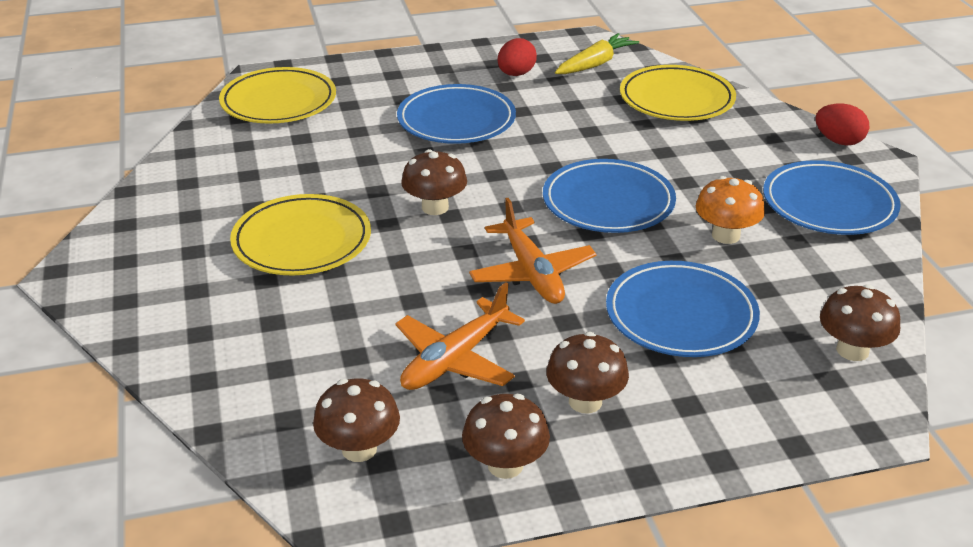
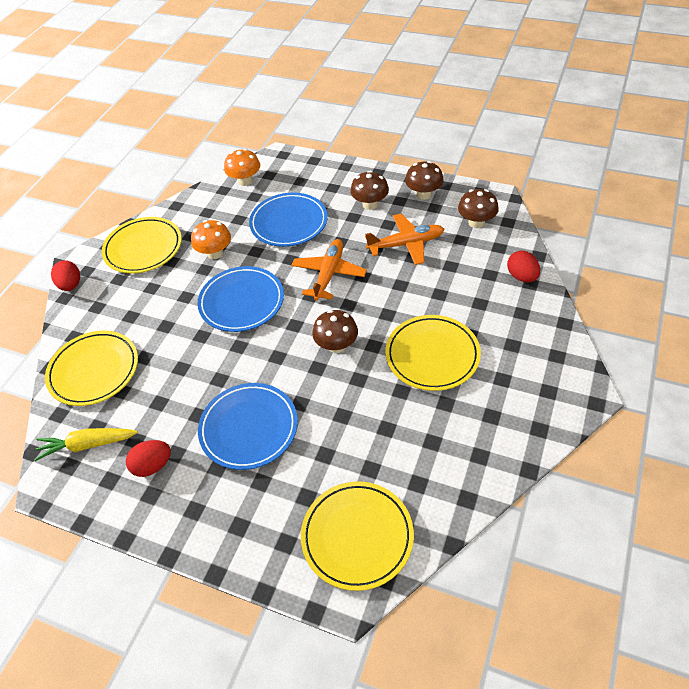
camera: 140 degrees left, 15 degrees up
(223, 384) = (521, 277): none -> red egg
(829, 204) = (143, 248): blue plate -> yellow plate
(852, 350) = (245, 181): brown mushroom -> orange mushroom

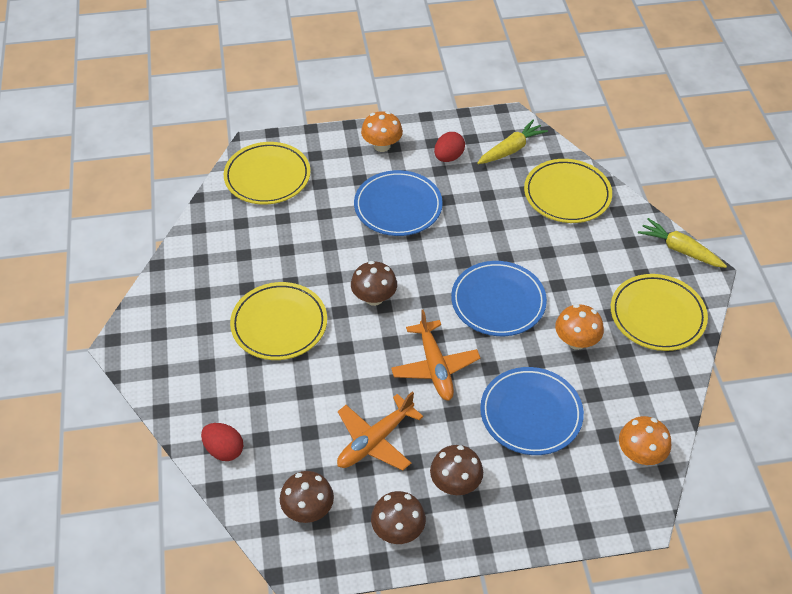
camera: 145 degrees right, 0 degrees up
(71, 285) = (680, 250): red egg -> yellow carrot
(205, 518) = (382, 146): none -> orange mushroom

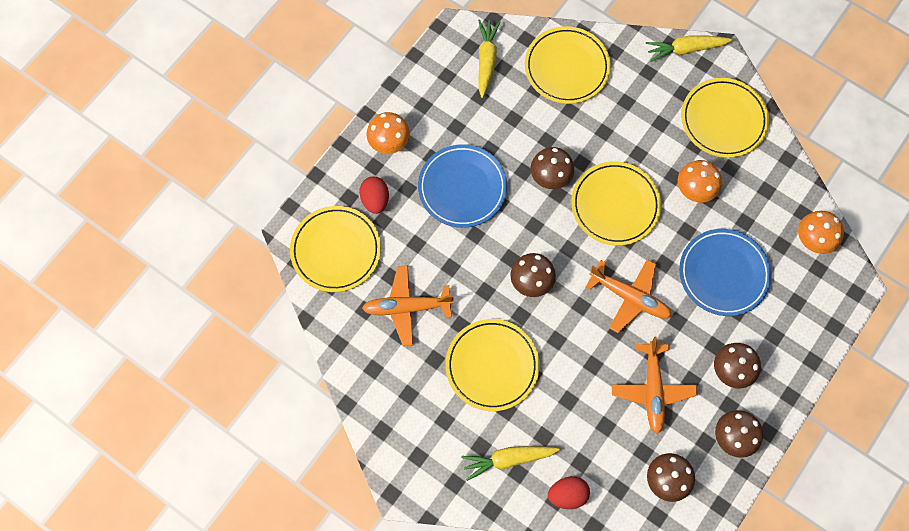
camera: 45 degrees left, 20 degrees up
(214, 390) = (509, 459): none -> yellow carrot
(269, 243) = (407, 307): none -> orange plane
(448, 157) = (449, 109): red egg -> red egg (375, 200)
(470, 248) = (550, 177): none -> brown mushroom
(498, 301) = (615, 205): blue plate -> yellow plate

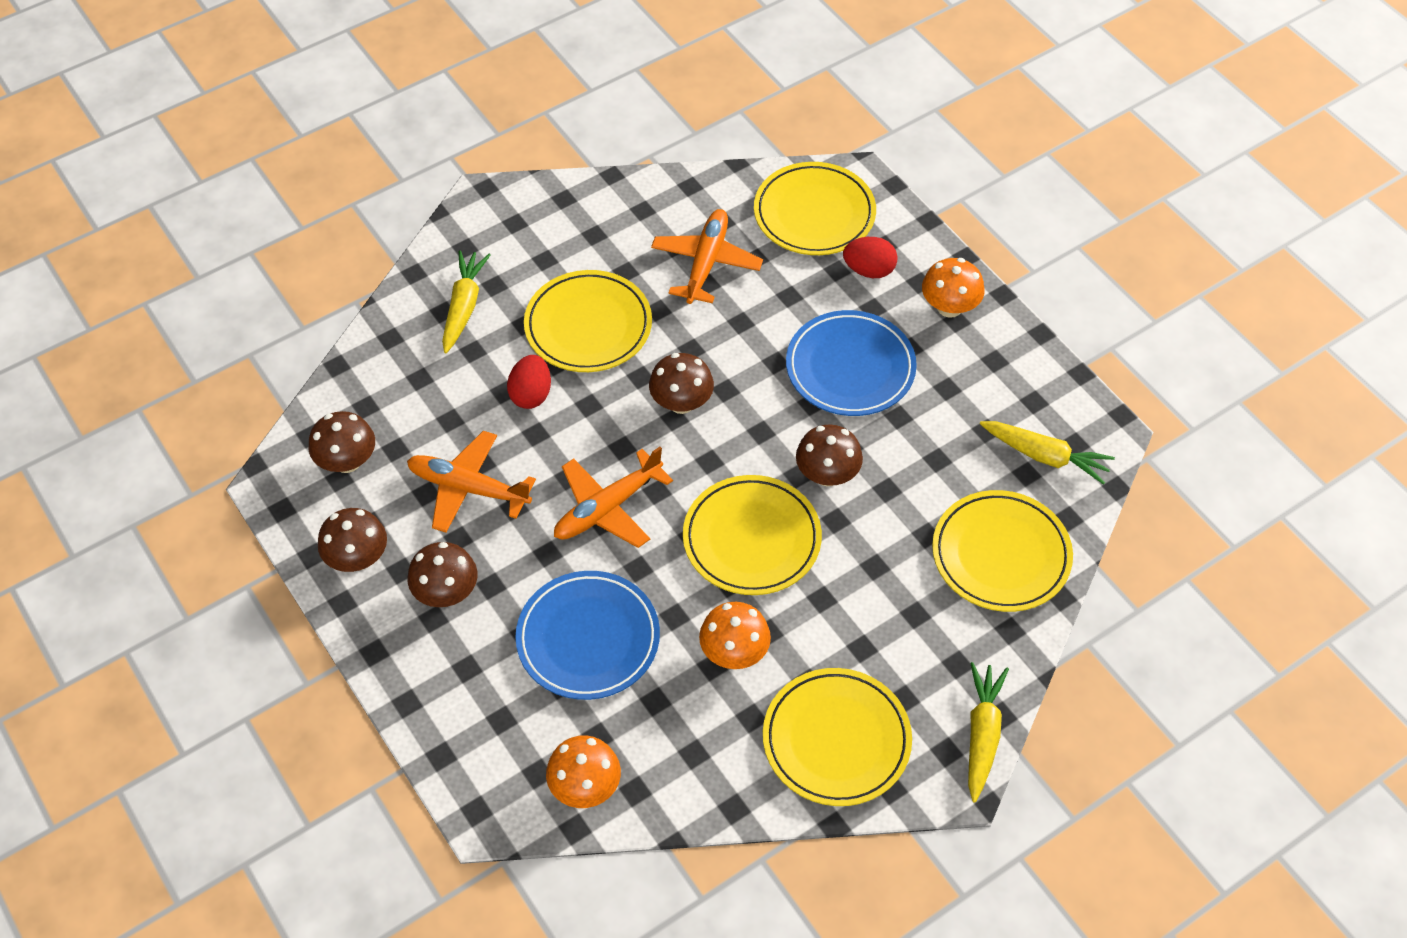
camera: 110 degrees right, 15 degrees down
(567, 495) = (389, 351): red egg -> red egg (531, 394)

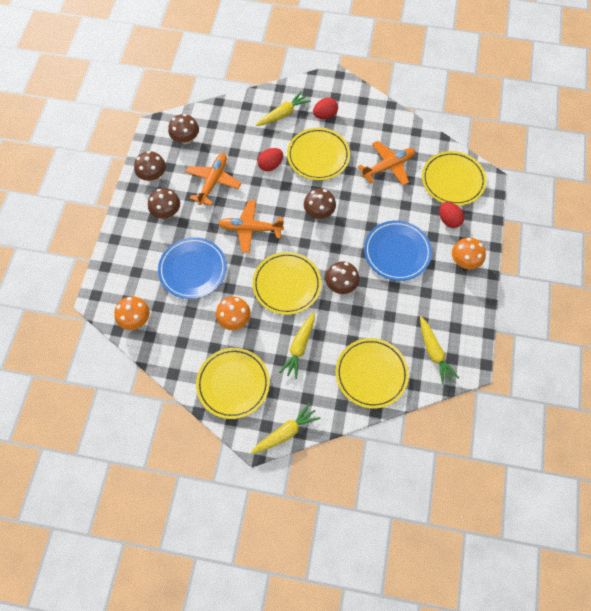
camera: 45 degrees right, 10 degrees up
(469, 488) = (213, 182): orange plane -> orange plane turned 45 degrees clockwise
(531, 261) = (325, 115): none -> red egg
(868, 606) = (299, 347): none -> yellow carrot

